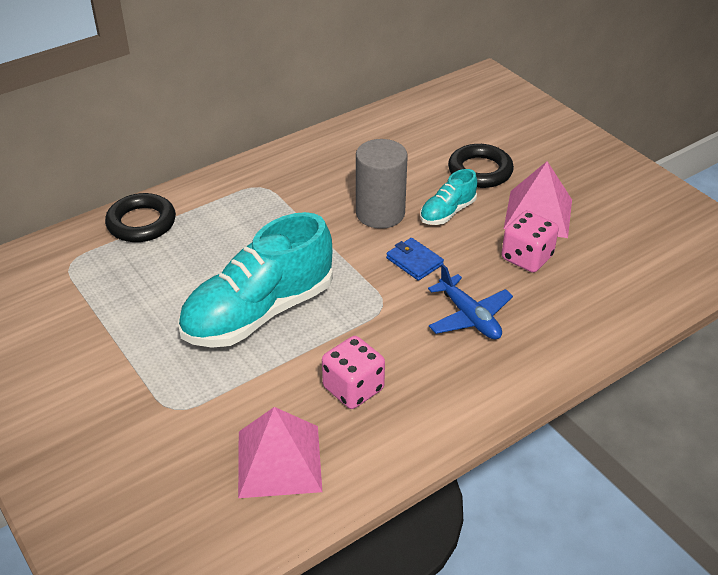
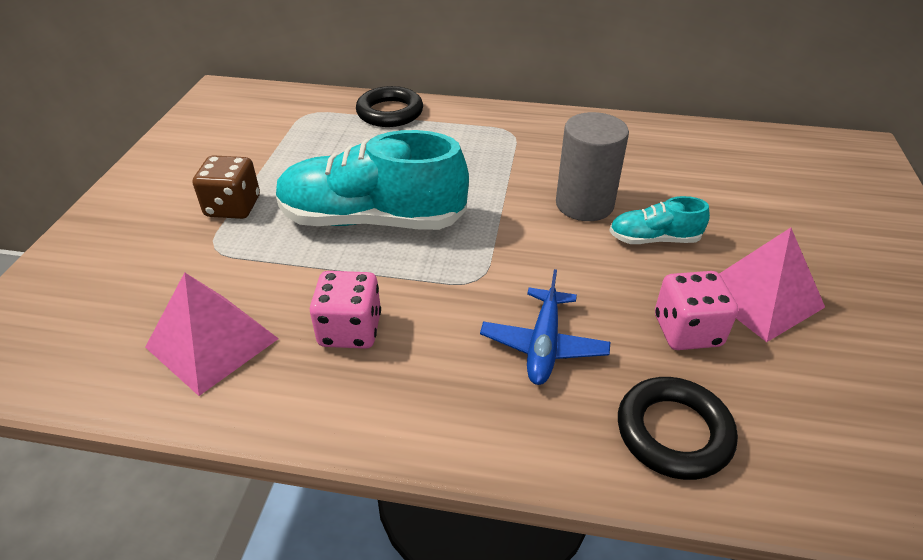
camera: 45 degrees right, 0 degrees up
(136, 373) = (233, 207): none -> brown dice
(414, 261) = (559, 261): blue wallet -> none
(480, 171) = (742, 222): black ring -> black ring (673, 432)

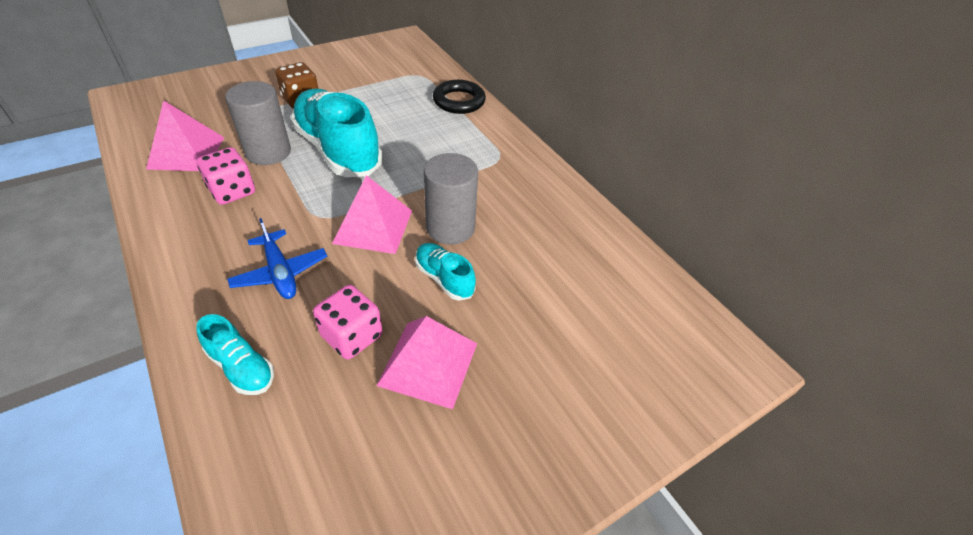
camera: 45 degrees right, 5 degrees up
(307, 272) = (268, 152): none -> grey cylinder
(533, 249) = (373, 226): none -> pink pyramid
(543, 345) = (280, 272): blue plane -> blue plane turned 90 degrees counterclockwise
(673, 432) = (241, 367): black ring -> turquoise shoe

